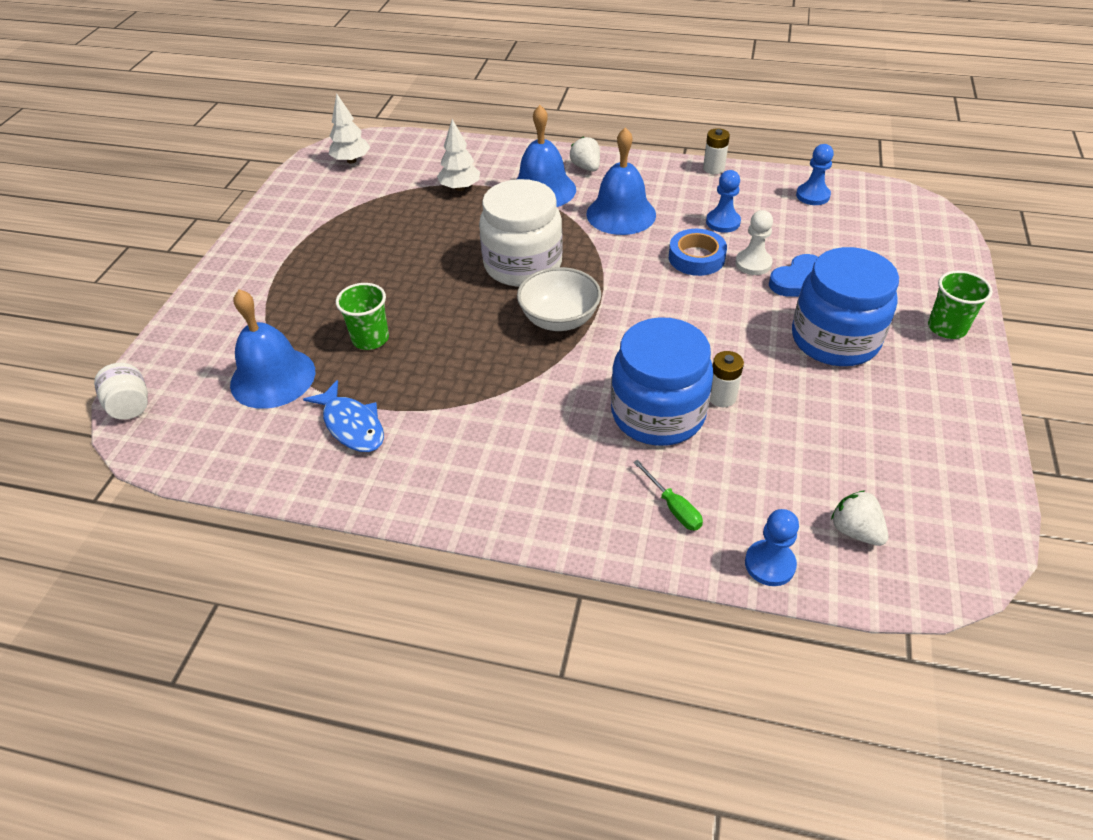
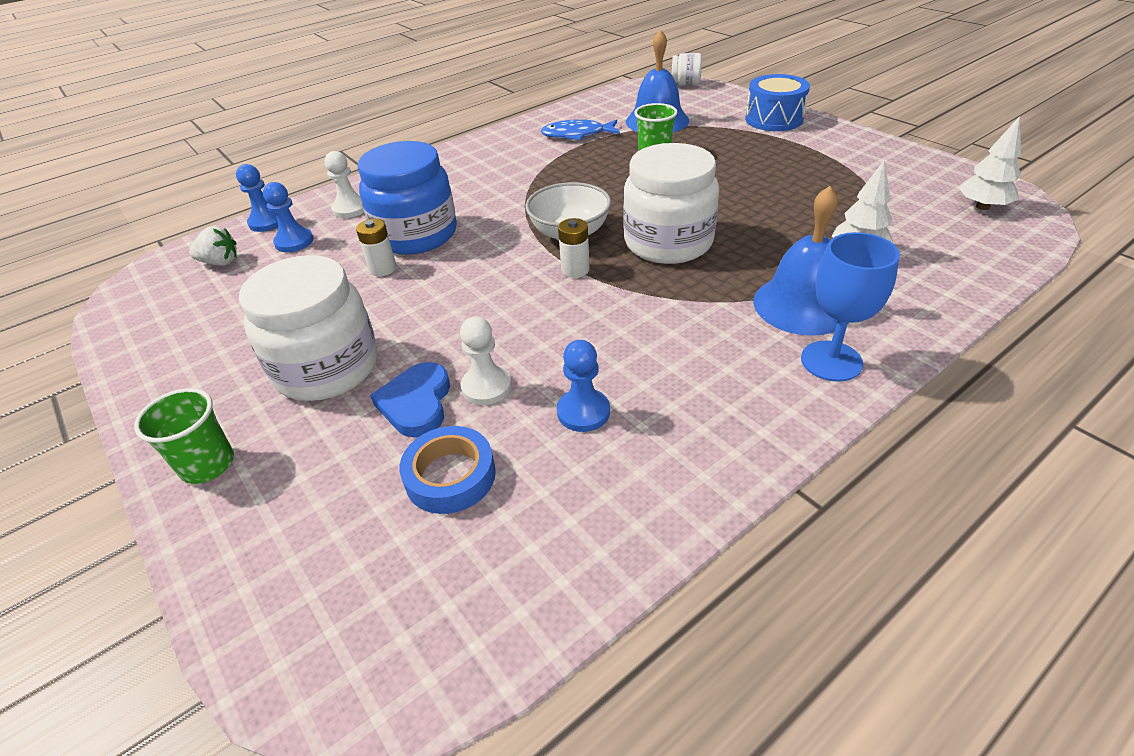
camera: 130 degrees right, 5 degrees down
(226, 296) = (774, 119): none -> blue drum
(586, 167) = (831, 361): white strawberry -> blue goblet
(621, 214) = (690, 339): blue bell -> none
(673, 507) = (350, 209): green screwdriver -> white pawn
(696, 258) = (548, 351): blue tape -> blue tape (450, 476)
(713, 168) = (718, 489): white battery -> white battery (575, 270)
(812, 196) = (534, 556): blue pawn -> blue pawn (294, 242)
(834, 339) = (327, 368): blue jar -> white jar

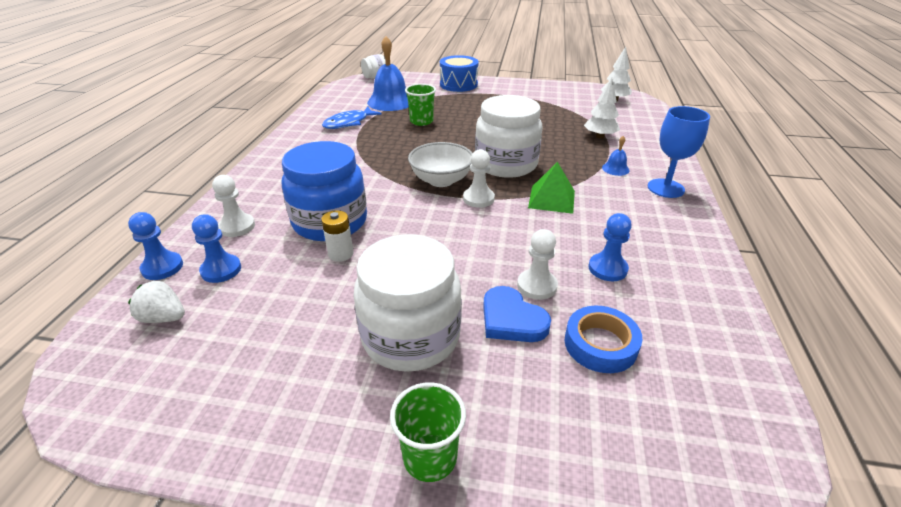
camera: 45 degrees left, 5 degrees down
(220, 262) = (164, 318): white strawberry -> white strawberry turned 120 degrees counterclockwise
(575, 270) = (478, 199): white battery -> white pawn
(653, 305) = (551, 199): none -> green pyramid
(802, 304) = (615, 169): blue bell -> blue bell, size x0.45

